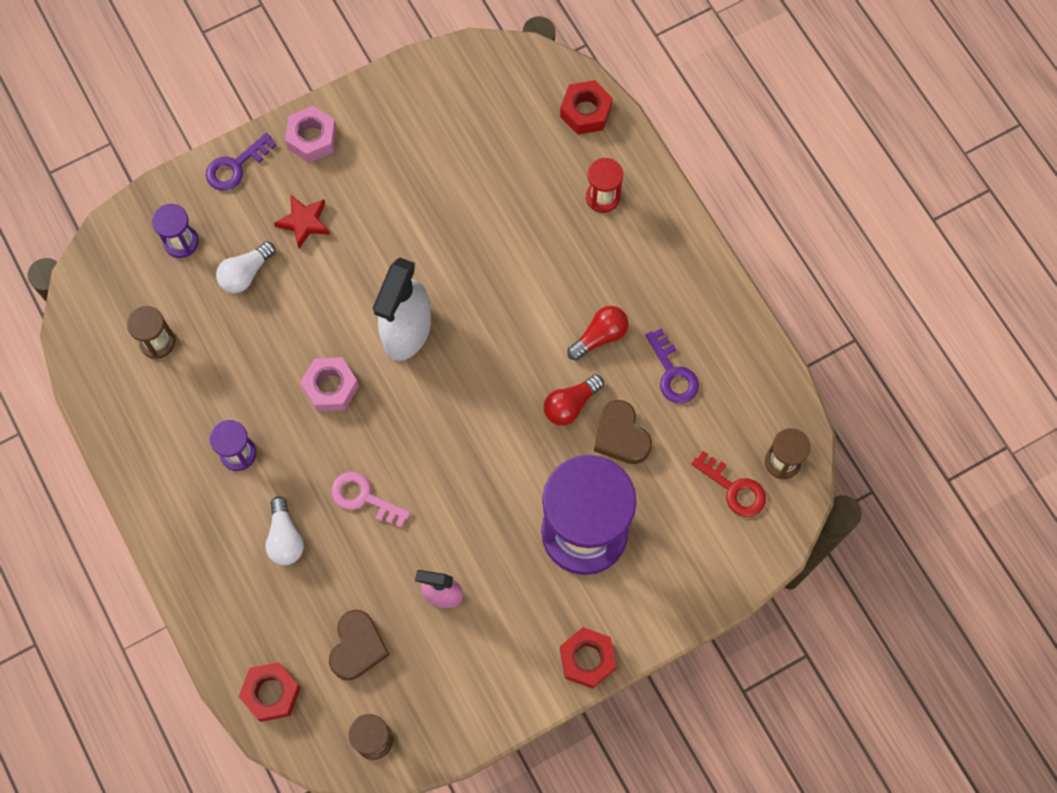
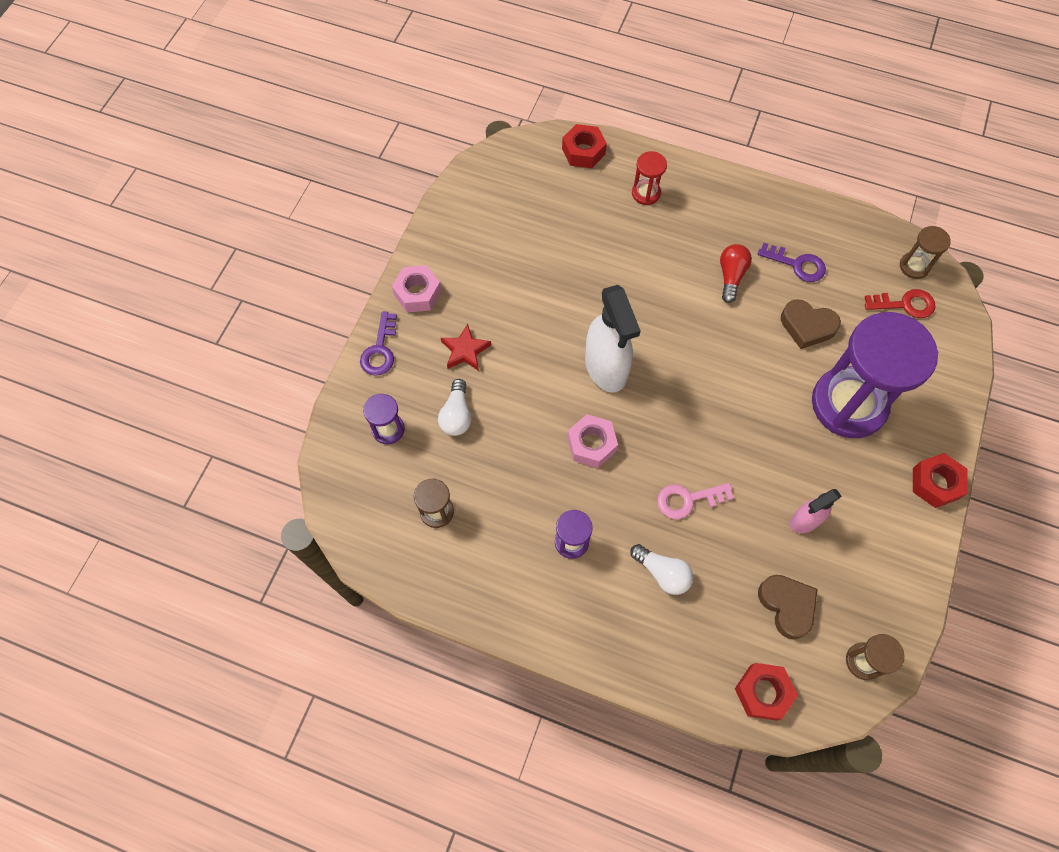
camera: 40 degrees left, 5 degrees down
(570, 405) = (757, 332): red light bulb -> none

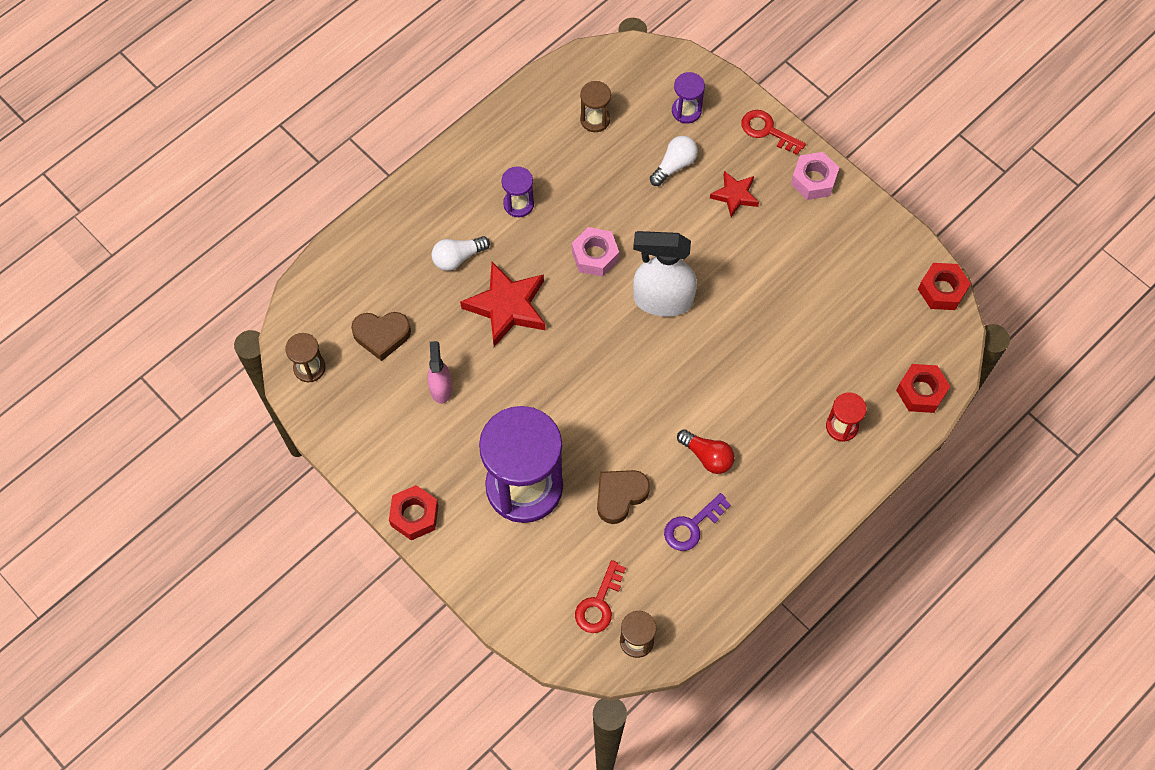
camera: 115 degrees right, 0 degrees up
(380, 350) = (767, 131): purple key -> red key
(456, 415) = (674, 165): white light bulb -> white light bulb turned 105 degrees clockwise
(688, 500) = (507, 306): pink key -> red star
(763, 692) = (330, 283): red nut -> red nut (942, 290)

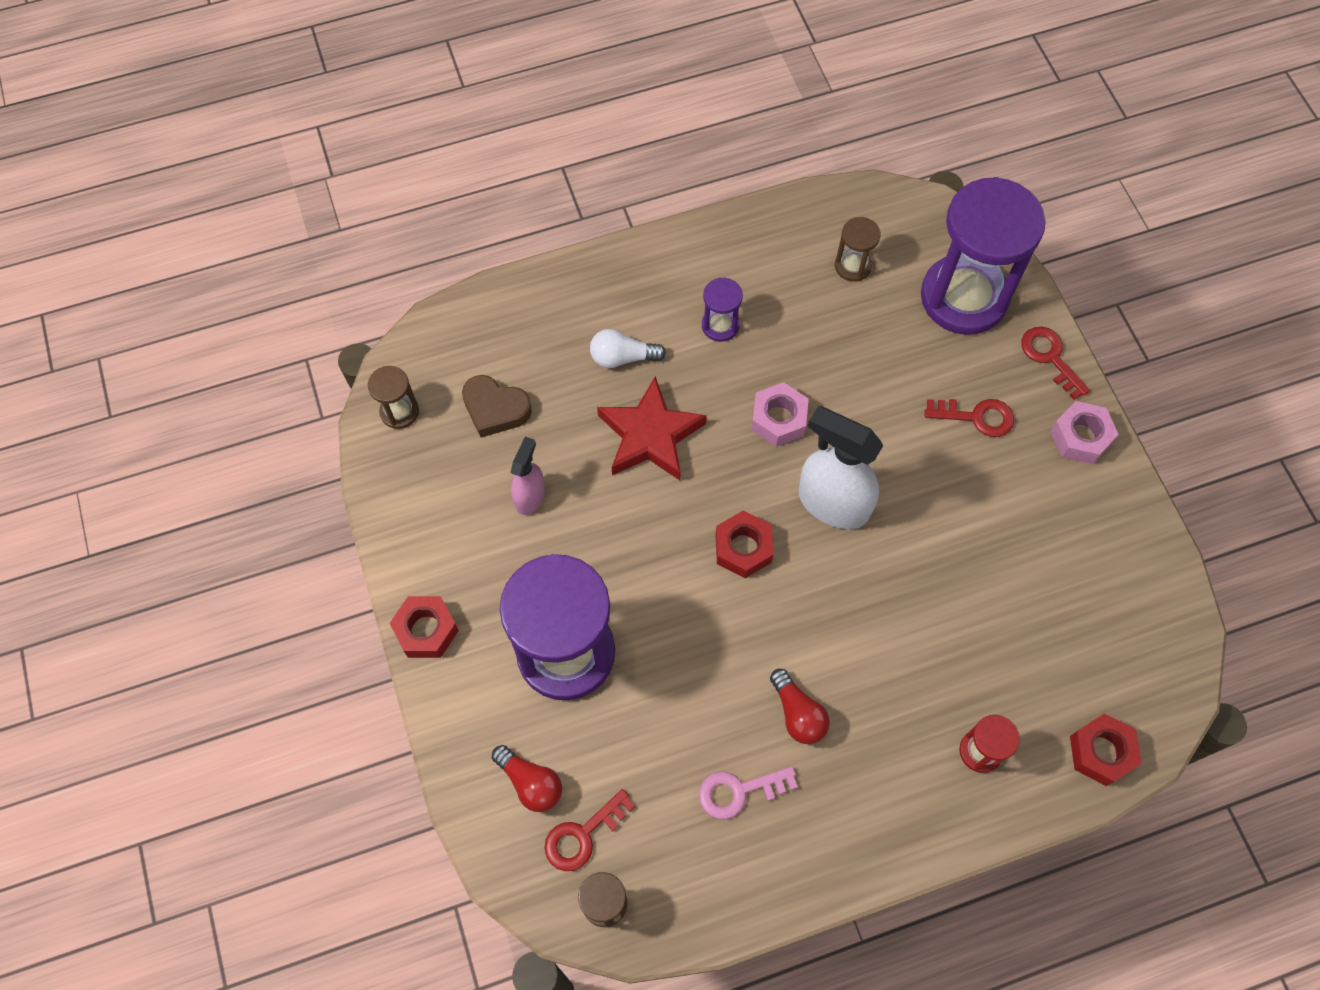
camera: 25 degrees right, 0 degrees up
(544, 585) = (530, 783): none -> red light bulb
(620, 496) = (671, 715): brown heart -> none
(674, 165) = (920, 353): white light bulb -> none
(686, 111) = (964, 297): purple hourglass -> purple hourglass, size x2.34
(692, 526) = (739, 791): purple key -> pink key
(735, 195) = (976, 417): red star -> red key
(942, 290) = (1183, 636): red nut -> red nut (743, 548)

